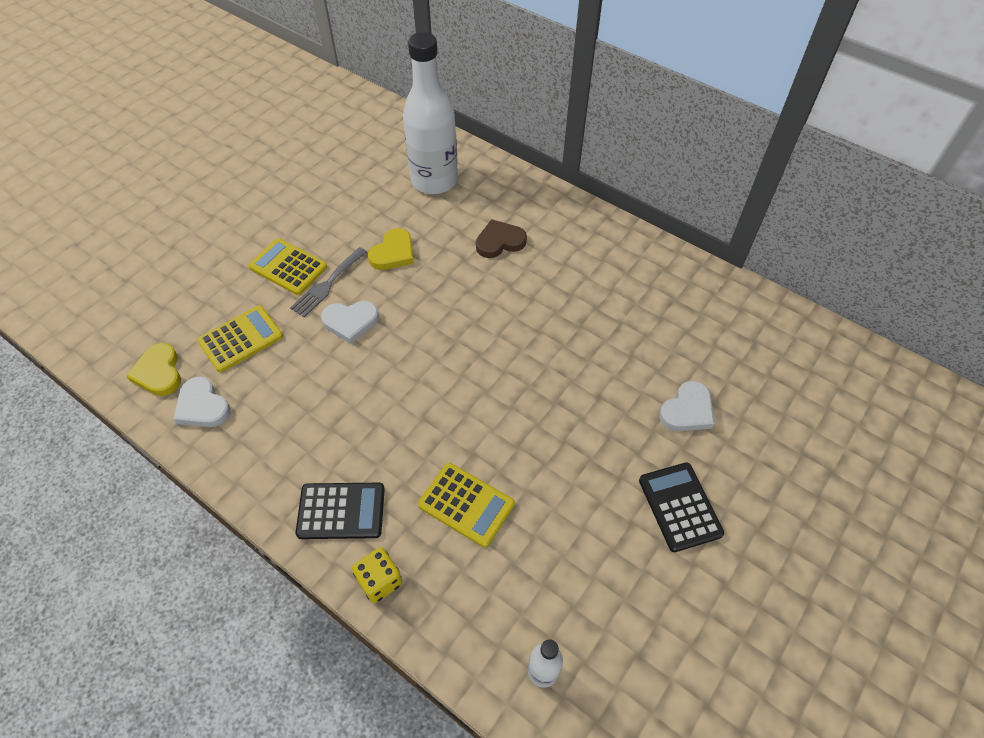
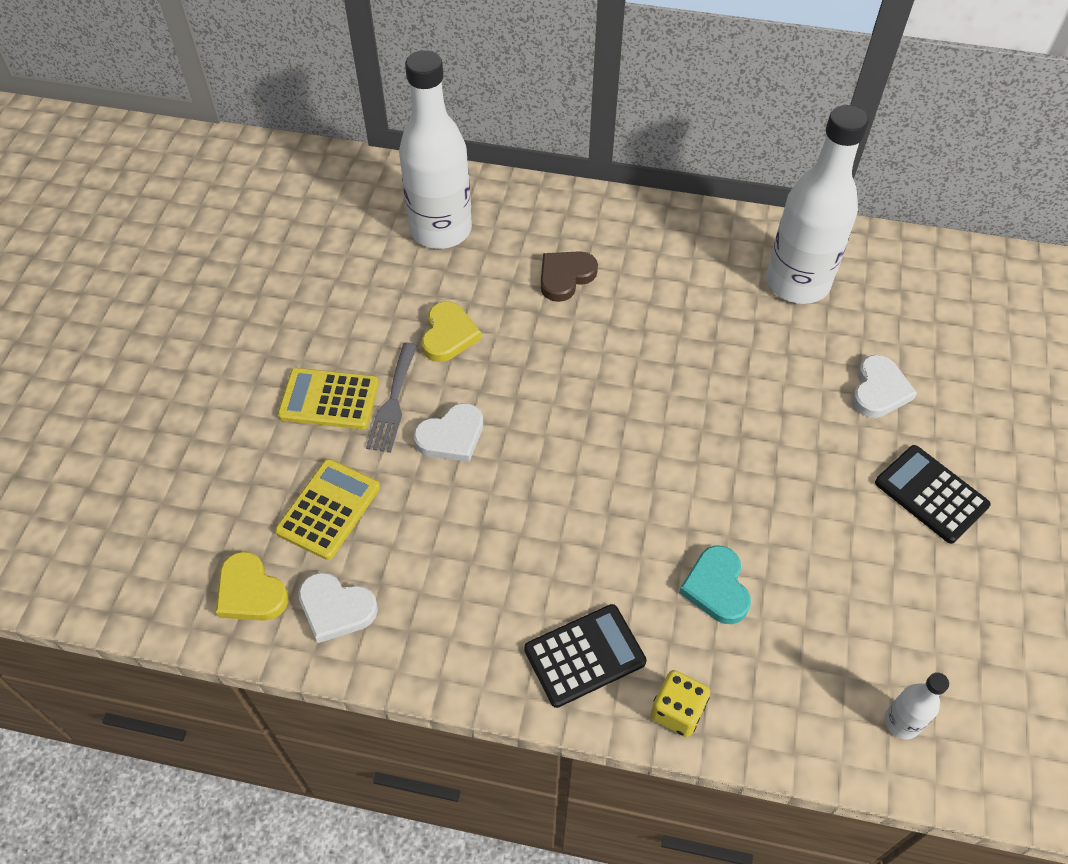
camera: 25 degrees left, 0 degrees up
(466, 504) = (716, 587): yellow calculator -> turquoise heart
(672, 306) = (797, 283): none -> white bottle

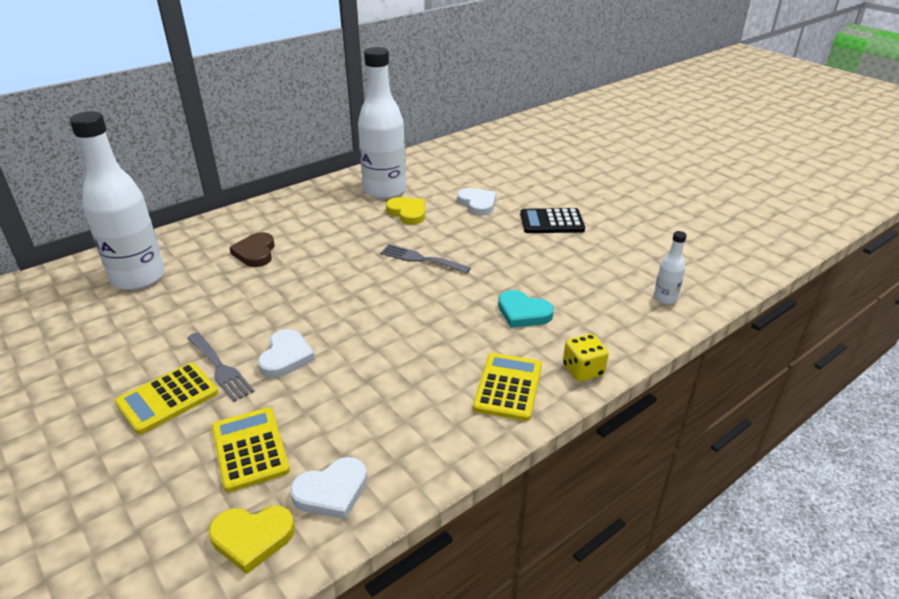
camera: 50 degrees left, 20 degrees down
(448, 335) = (214, 317): yellow heart -> yellow heart (408, 213)
(584, 656) = (508, 387): black calculator -> yellow calculator
(708, 421) = (421, 259): none -> grey fork

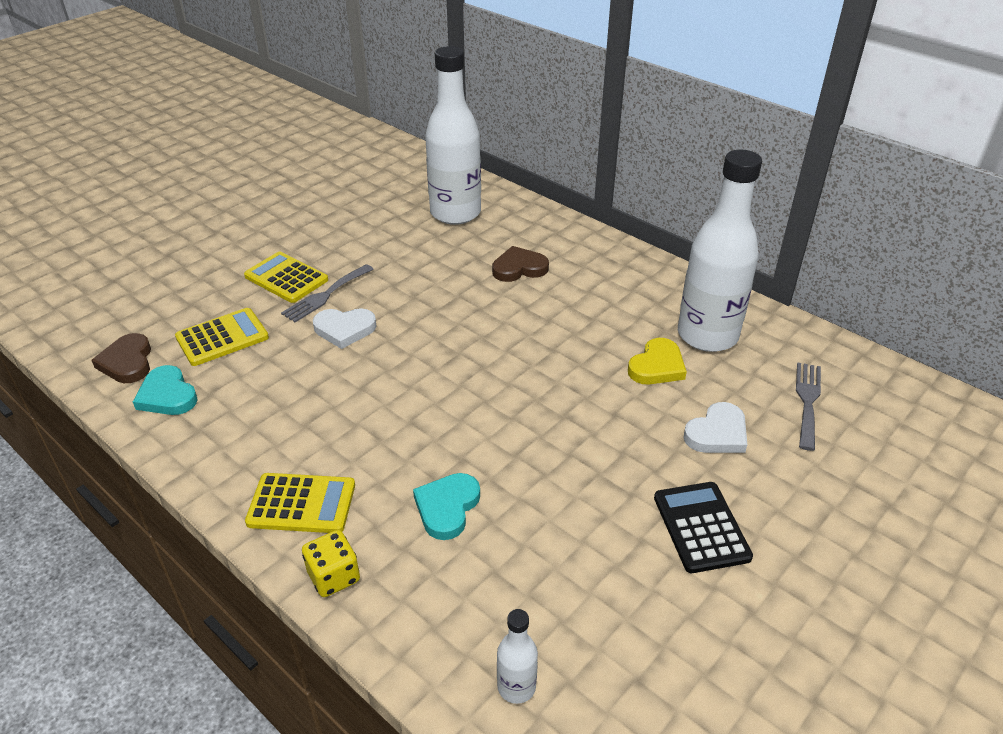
camera: 80 degrees right, 5 degrees up
(252, 538) = (127, 362): yellow heart -> brown heart
(331, 491) = (167, 395): white heart -> turquoise heart
(421, 259) = (545, 395): grey fork -> grey fork (807, 401)

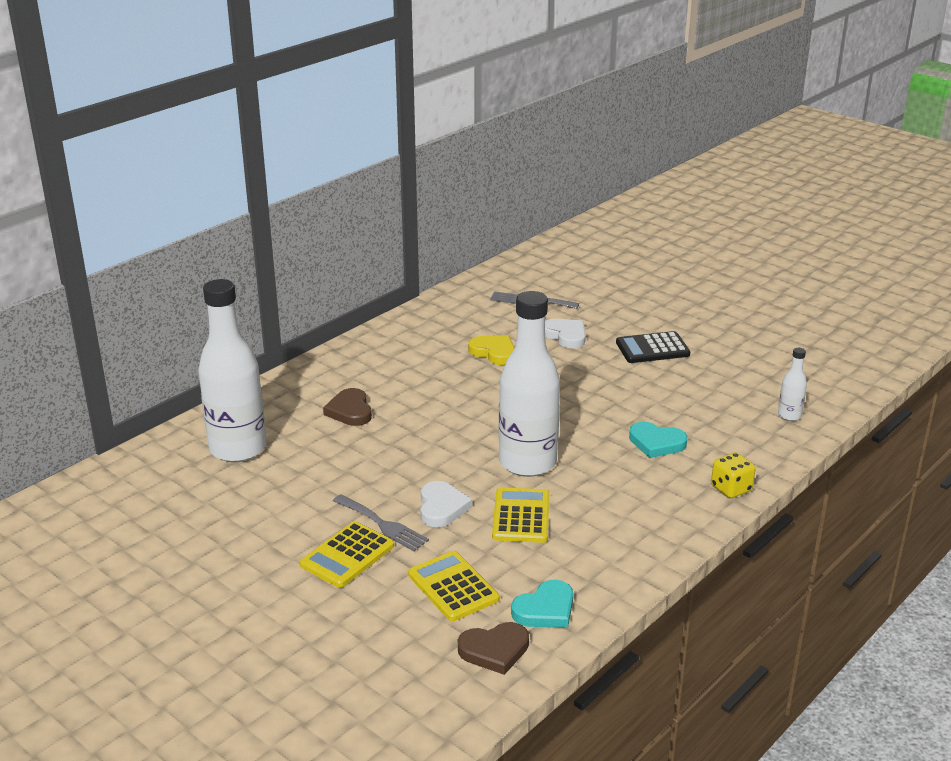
camera: 90 degrees left, 10 degrees down
(301, 504) = (667, 510): yellow calculator -> yellow calculator (521, 516)
(707, 335) = (456, 329): white bottle -> white bottle (527, 463)

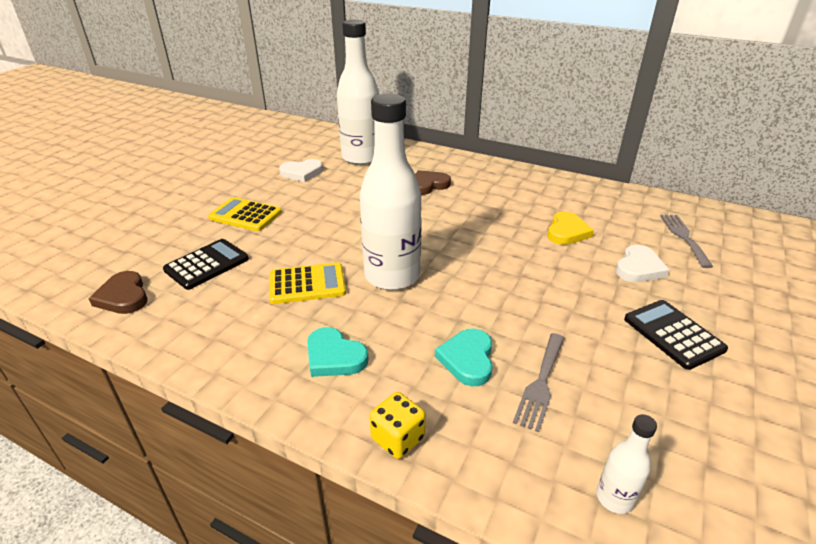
camera: 75 degrees right, 5 degrees up
(382, 524) = (284, 222): grey fork -> grey fork (541, 383)
(442, 507) = (312, 243): white heart -> white heart (302, 173)
(453, 587) = (207, 264): yellow calculator -> black calculator
(545, 609) = (172, 316): turquoise heart -> turquoise heart (334, 356)

